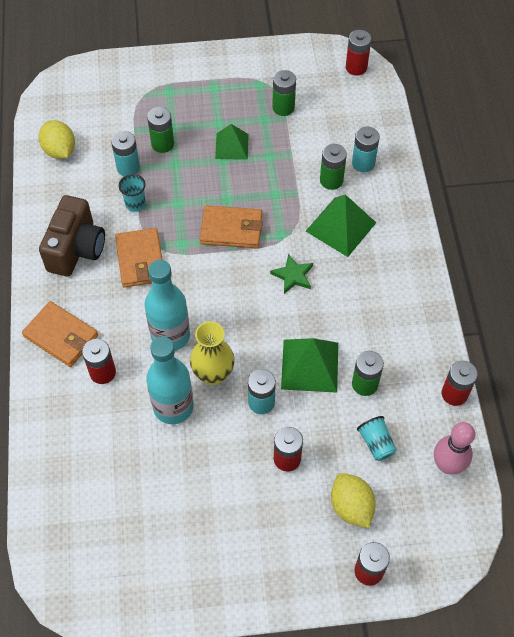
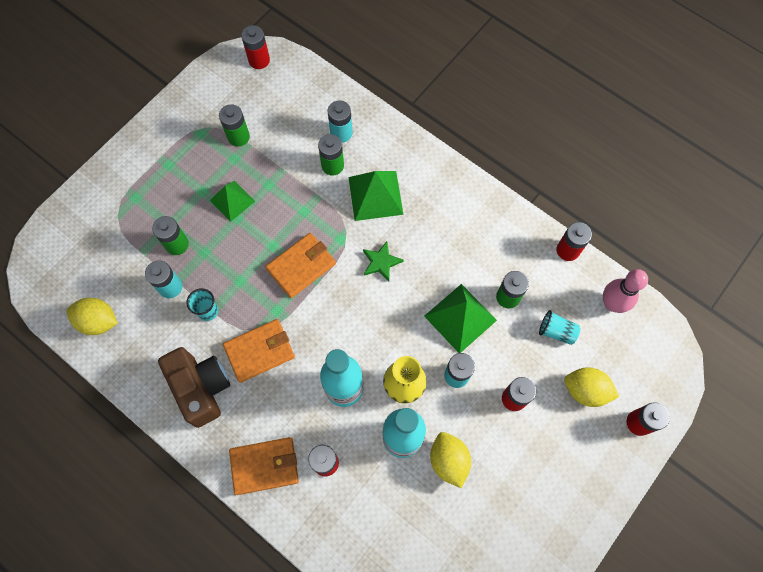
camera: 45 degrees left, 10 degrees up
(140, 260) = (260, 351): orange wallet -> orange wallet turned 60 degrees counterclockwise
(189, 454) = (448, 461): none -> yellow lemon

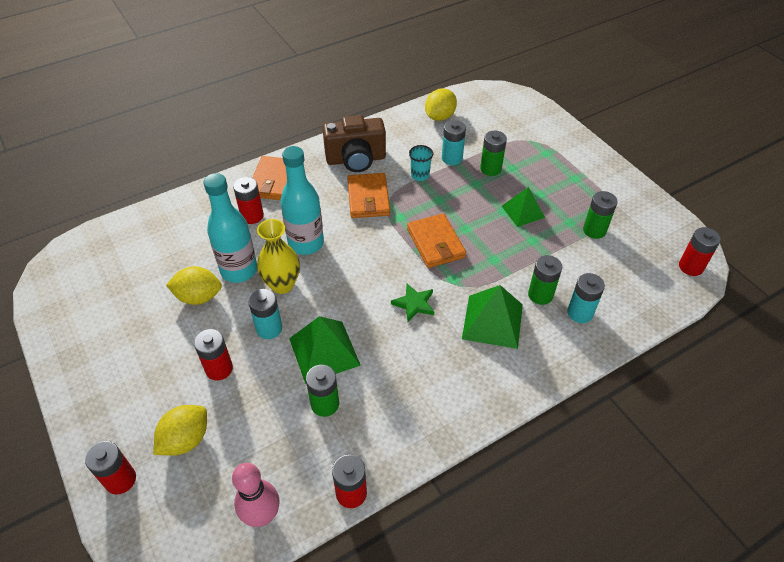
camera: 110 degrees right, 20 degrees down
(556, 331) = (262, 438): turquoise cup -> none

